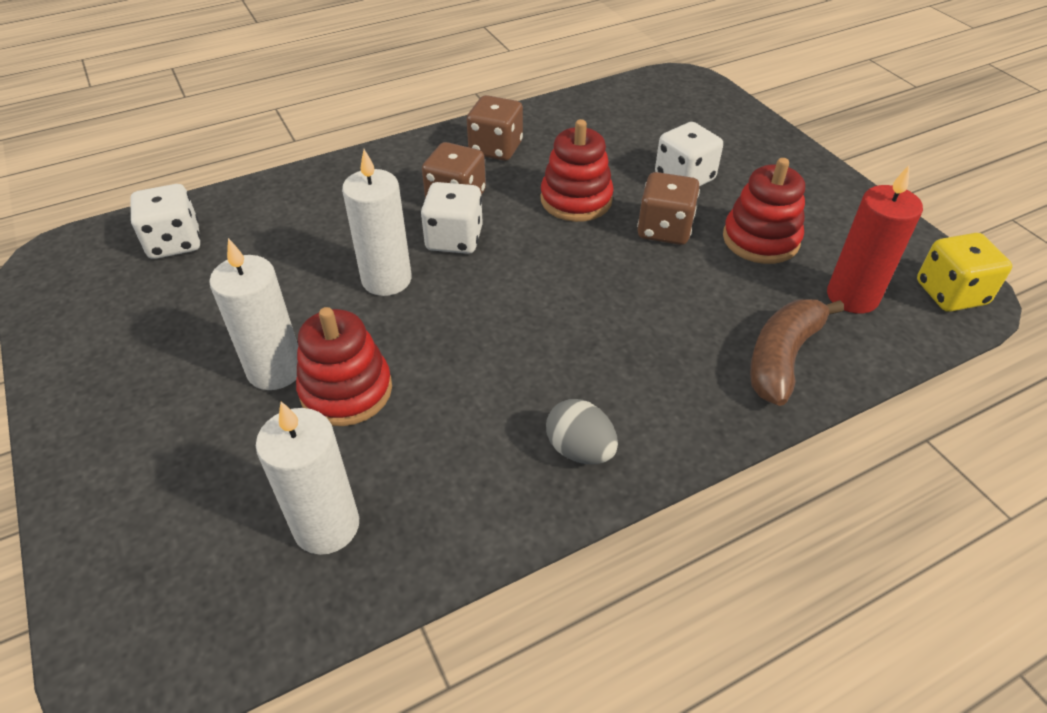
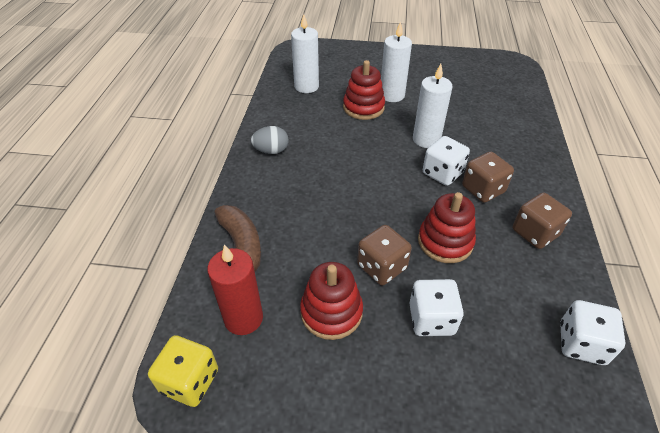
camera: 125 degrees right, 0 degrees up
(174, 242) = (504, 91): white dice -> white dice (581, 343)

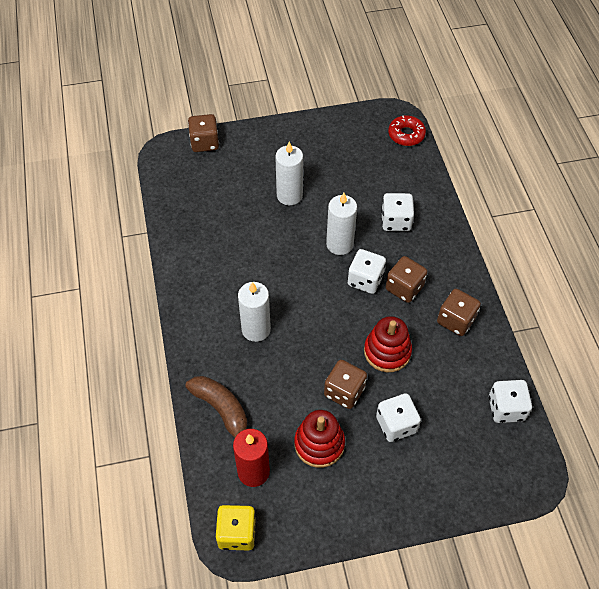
camera: 20 degrees left, 10 degrees up
(271, 151) = (200, 300): grey egg -> none
(306, 86) = (199, 207): white candle -> white candle (256, 329)
(333, 49) = (204, 143): none -> brown dice
(363, 107) = (267, 220): red stacking toy -> none
(490, 134) = (395, 221): none -> white dice
(520, 76) = (406, 134): none -> red donut

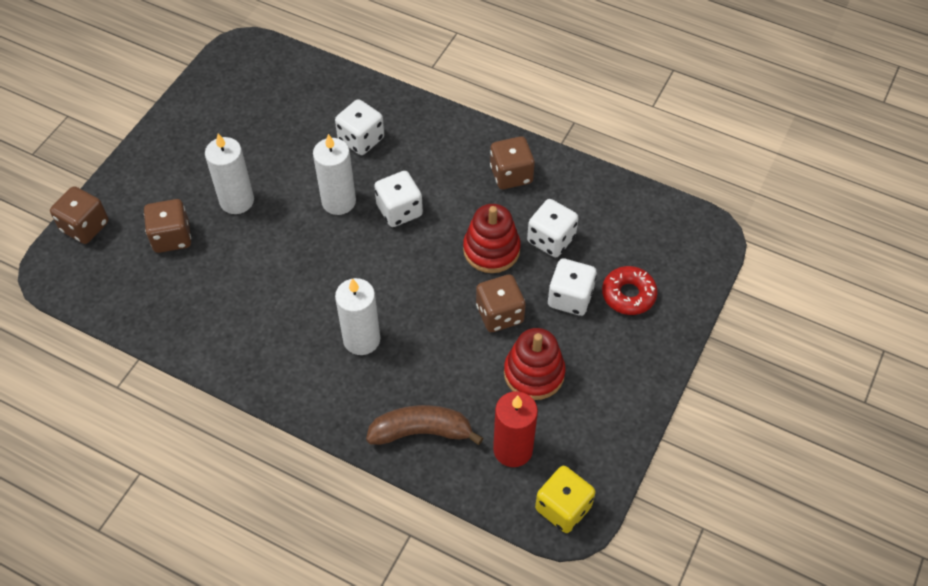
camera: 50 degrees left, 0 degrees up
(404, 288) = (439, 187): brown dice -> brown dice (172, 237)
(406, 134) = (273, 58): red donut -> red donut (628, 295)
(506, 408) = (629, 205): white dice -> white dice (551, 239)

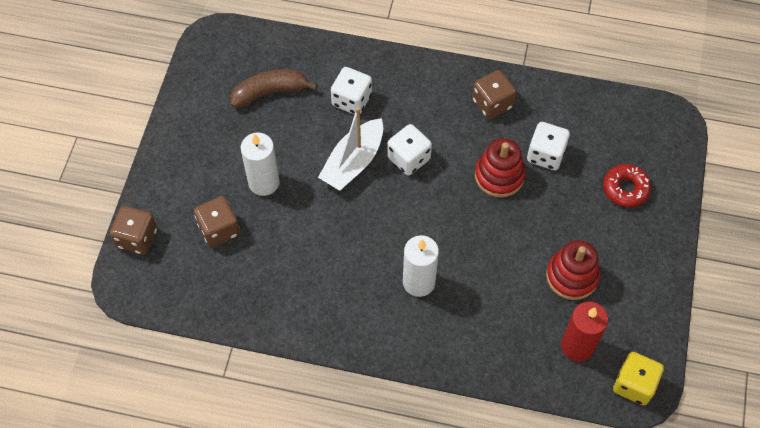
camera: 15 degrees left, 5 degrees up
(338, 201) = (353, 162): white candle -> white boat
(421, 432) = (498, 350): brown banana -> brown banana (270, 92)
(499, 314) = (526, 231): brown dice -> none
(570, 298) = (579, 203): white dice -> none

